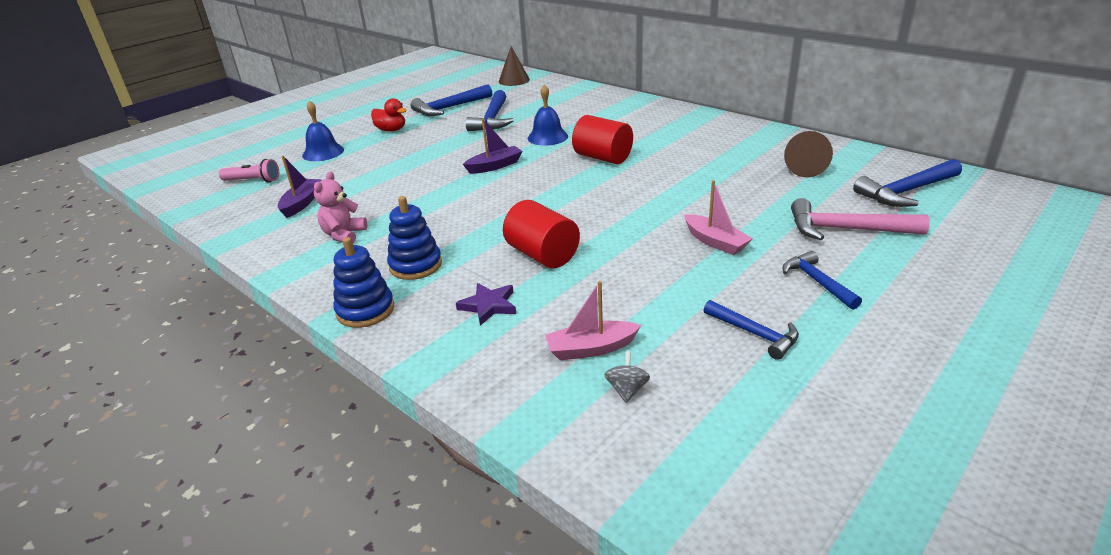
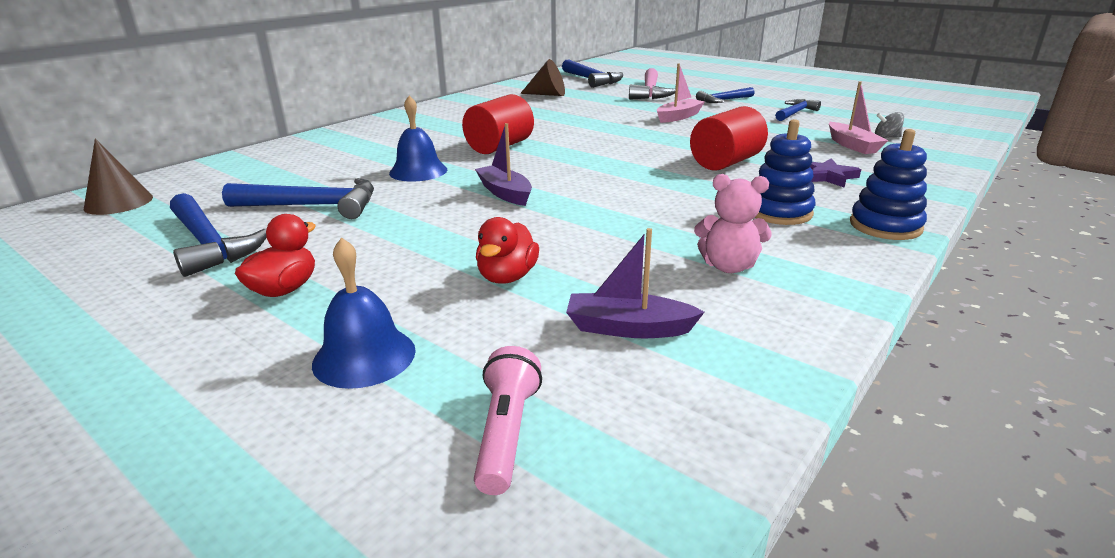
camera: 95 degrees left, 5 degrees down
(372, 174) = (507, 277): none -> red duck

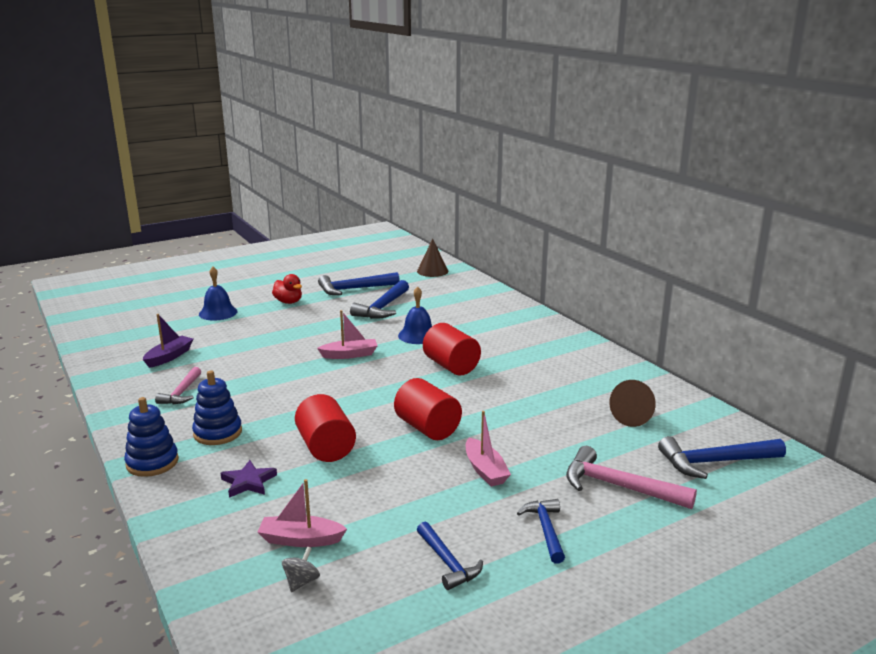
camera: 110 degrees right, 5 degrees down
(505, 193) = (349, 355): purple boat -> pink boat
(507, 277) = (243, 341): red duck -> none
(507, 433) = (146, 328): pink flashlight -> none
(640, 138) = (427, 428): none -> red cylinder
(728, 266) = (182, 393): pink teddy bear -> pink hammer

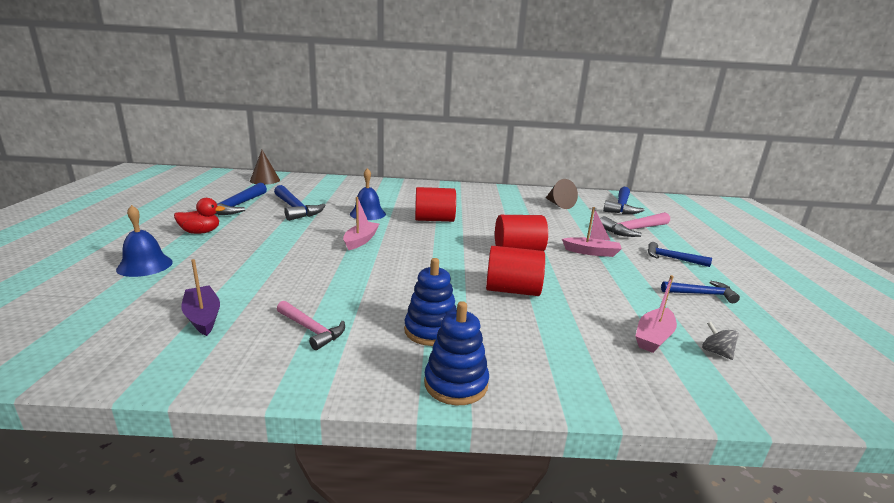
camera: 60 degrees left, 0 degrees up
(248, 482) = (543, 337): purple star -> none

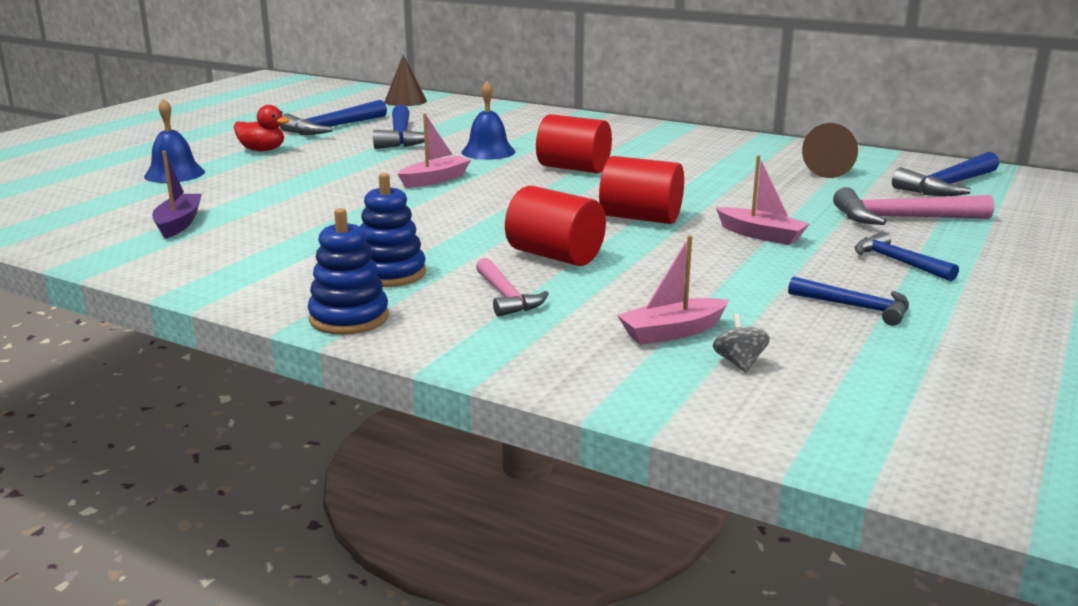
camera: 30 degrees right, 0 degrees up
(311, 330) = (265, 251): pink hammer -> pink hammer (506, 297)

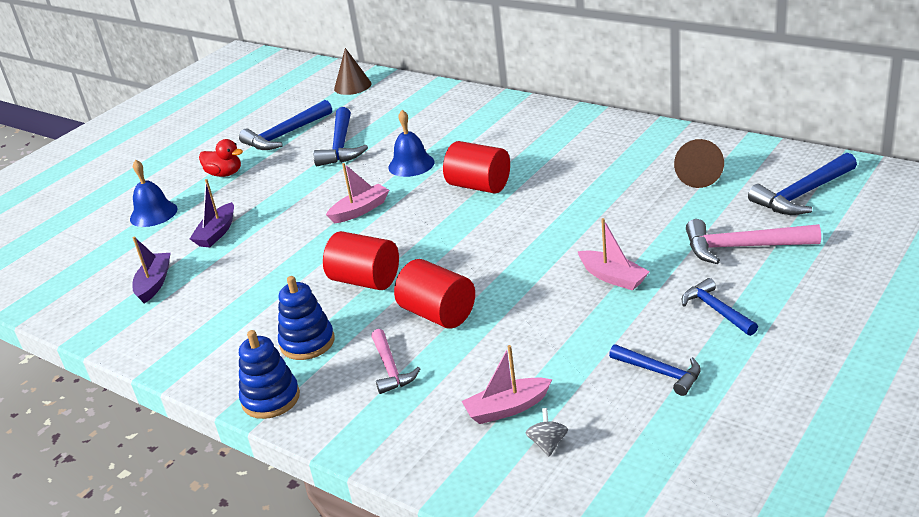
camera: 10 degrees right, 10 degrees up
(257, 190) = (217, 233): none -> purple boat
(640, 218) = (519, 257): red cylinder -> red cylinder (365, 280)

